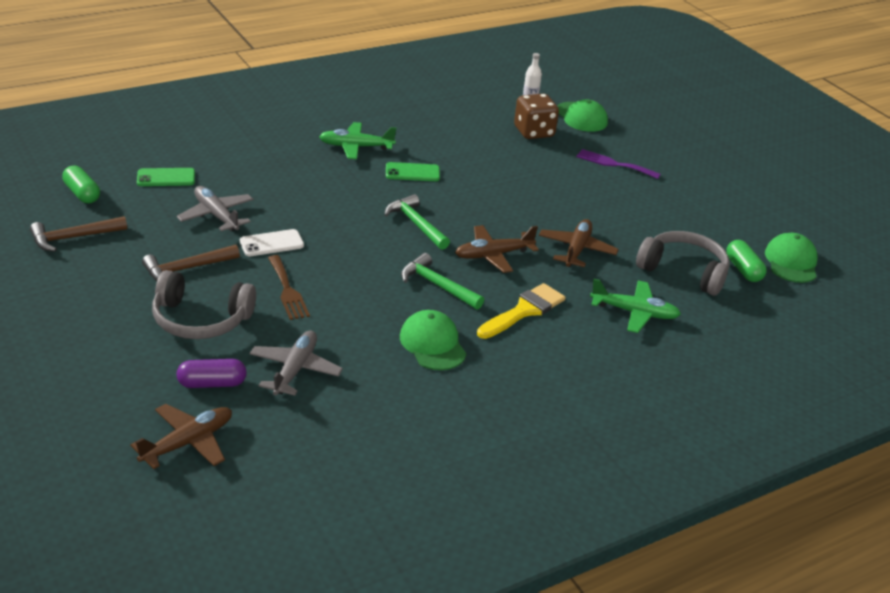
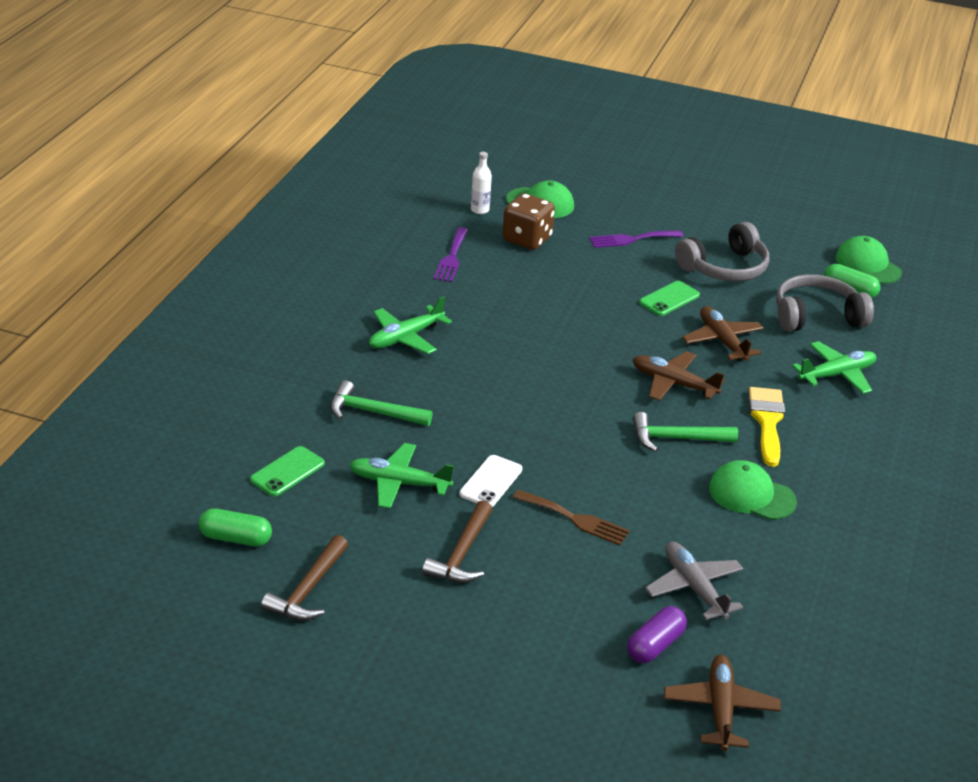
camera: 40 degrees left, 0 degrees up
(201, 319) = (552, 594): grey headphones -> grey headphones (724, 268)
(216, 215) = (398, 483): grey plane -> green plane
(412, 172) = (493, 338): green phone -> green phone (669, 299)
(416, 224) = (574, 389): green hammer -> green hammer (373, 412)
(462, 120) = (451, 258): none -> purple fork
(493, 255) = (673, 383): brown plane -> brown plane turned 90 degrees clockwise

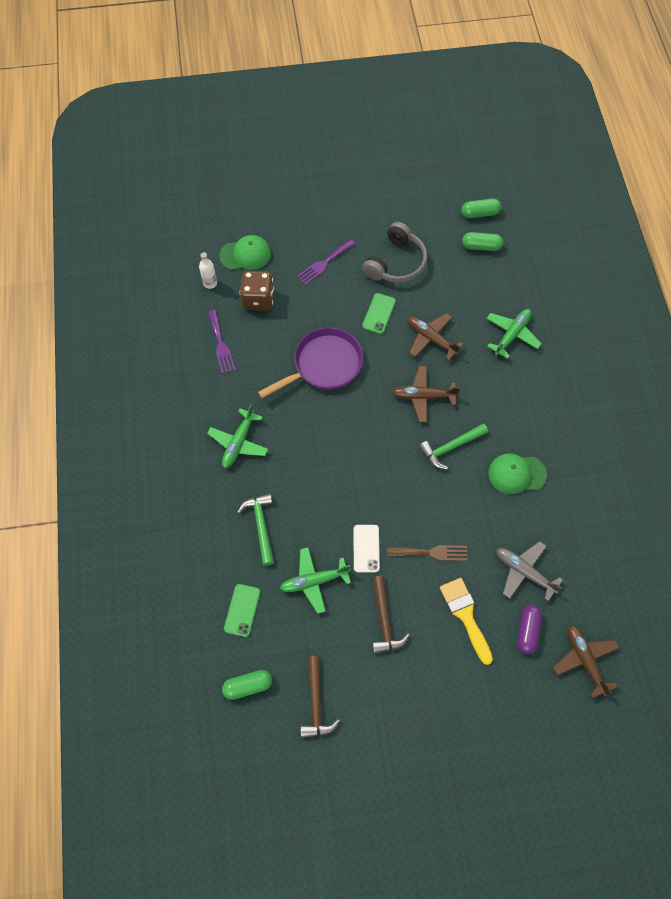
camera: 25 degrees left, 30 degrees up
(373, 412) = (261, 526): green hammer -> green hammer turned 90 degrees clockwise
(564, 315) = (324, 365): none -> purple pan
(767, 422) = (493, 402): yellow brush -> yellow brush (465, 615)
(816, 316) = (474, 283): grey headphones -> none
(867, 265) = (480, 213): green cap -> green capsule

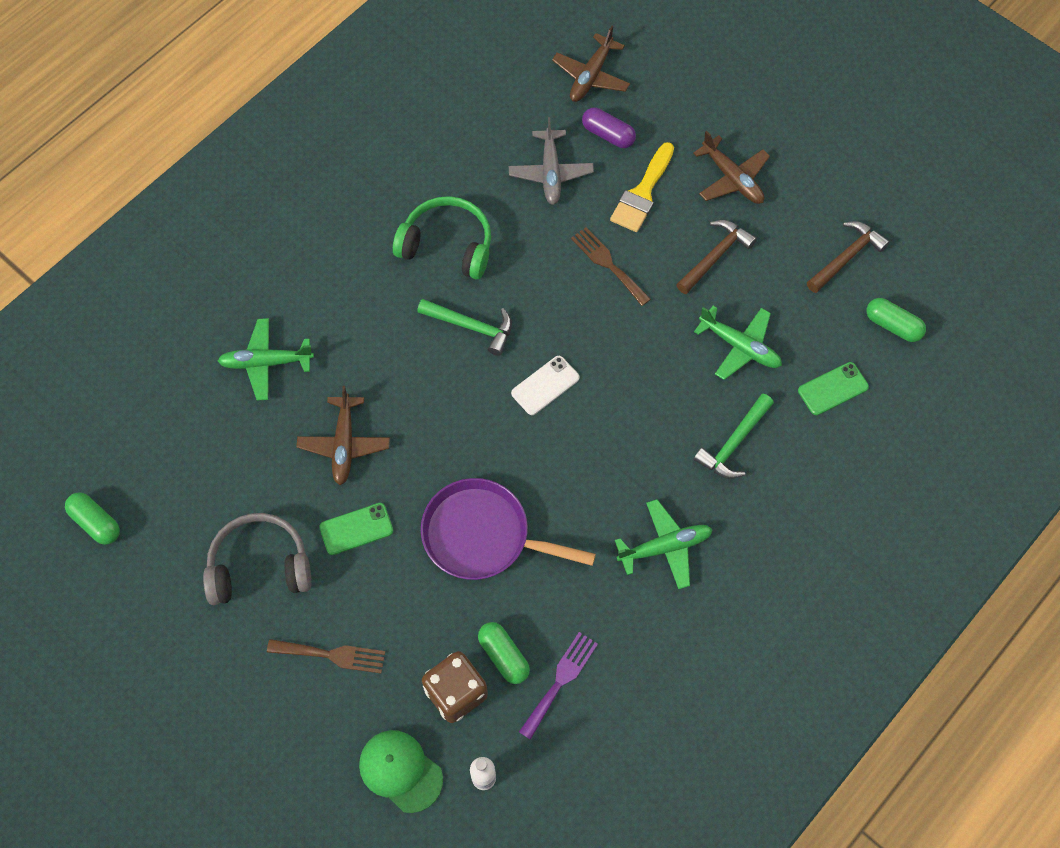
camera: 130 degrees left, 0 degrees up
(324, 263) = (332, 655): purple fork -> brown fork
(366, 548) = (660, 325): white phone -> white phone (545, 385)
(423, 396) = (431, 398): brown plane -> brown plane (732, 179)
(481, 246) = (153, 484): green capsule -> green capsule (503, 656)
(516, 474) = (447, 245): green cap -> green headphones
(527, 631) = (608, 135): purple capsule -> purple capsule turned 60 degrees clockwise

